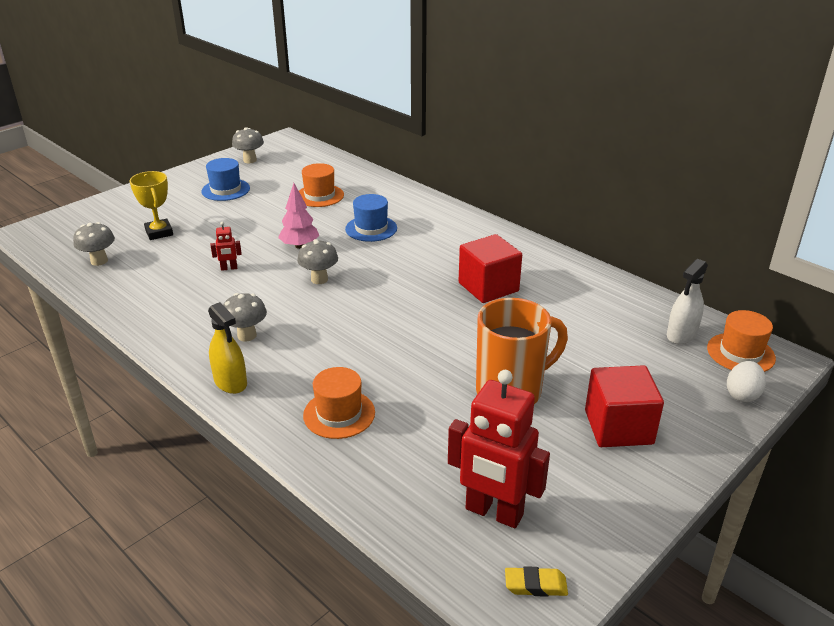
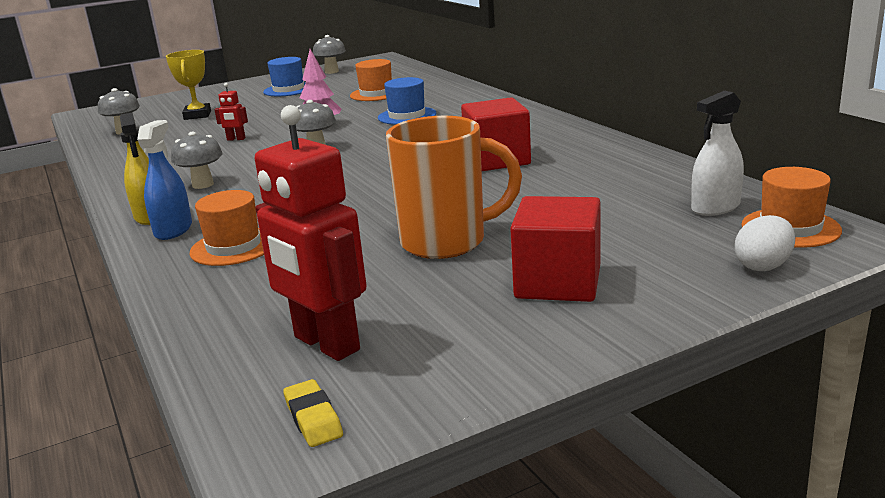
camera: 20 degrees right, 10 degrees down
(267, 398) = (173, 230): none -> blue spray bottle
(535, 585) = (313, 418): yellow eraser -> yellow eraser turned 45 degrees clockwise

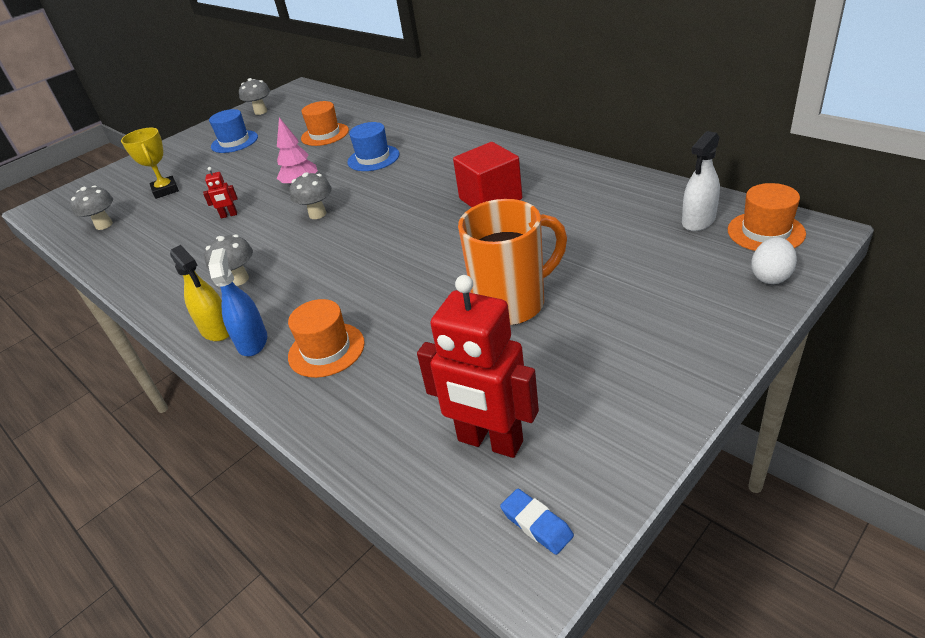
camera: 15 degrees left, 15 degrees up
(313, 418) = (536, 524): yellow eraser -> blue eraser
(558, 282) = (631, 328): red cube -> none

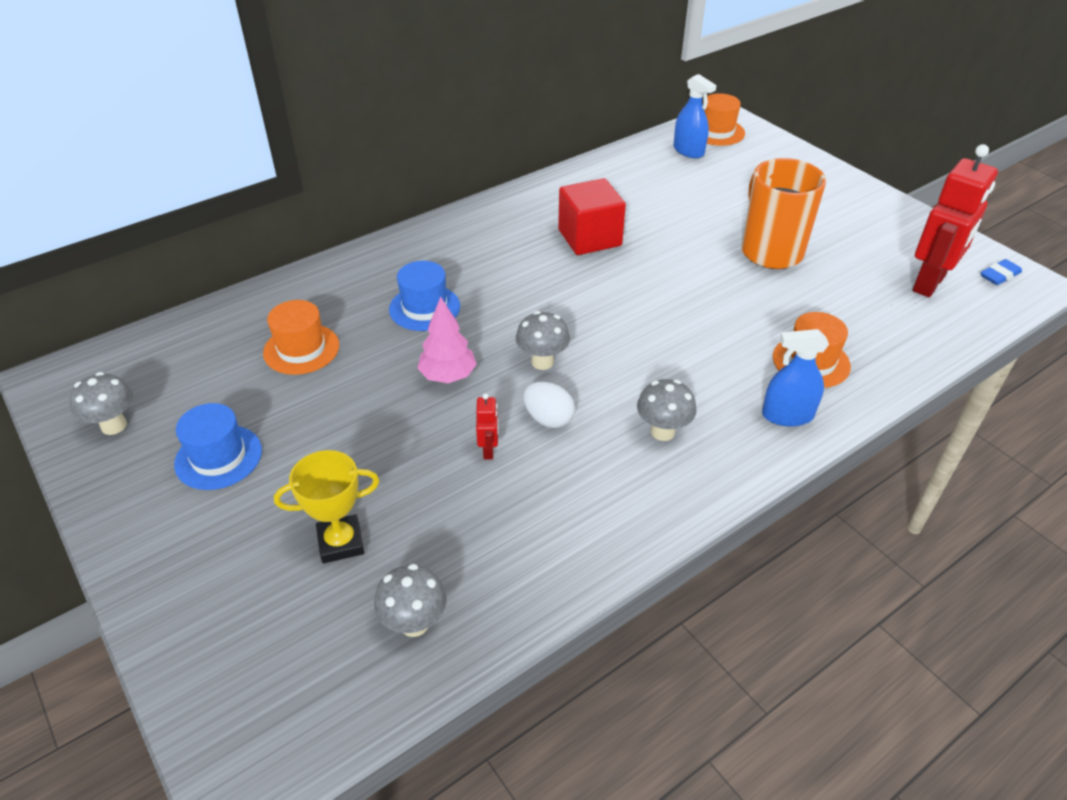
camera: 85 degrees left, 5 degrees up
(217, 329) = (759, 446): yellow spray bottle -> none
(698, 221) = (688, 151): white spray bottle -> blue spray bottle
(770, 276) = (771, 144): white egg -> white egg (548, 419)

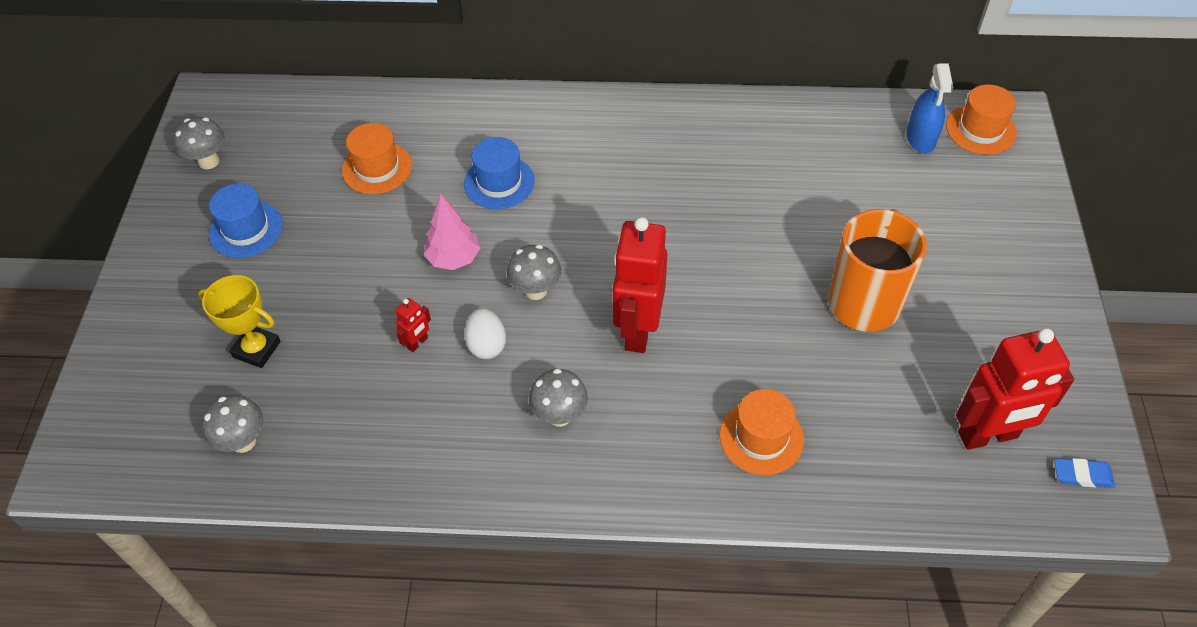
camera: 40 degrees right, 10 degrees up
(589, 238) = (708, 188): red cube -> none
(649, 346) = (637, 330): none -> red robot
(787, 415) = (677, 472): blue spray bottle -> none

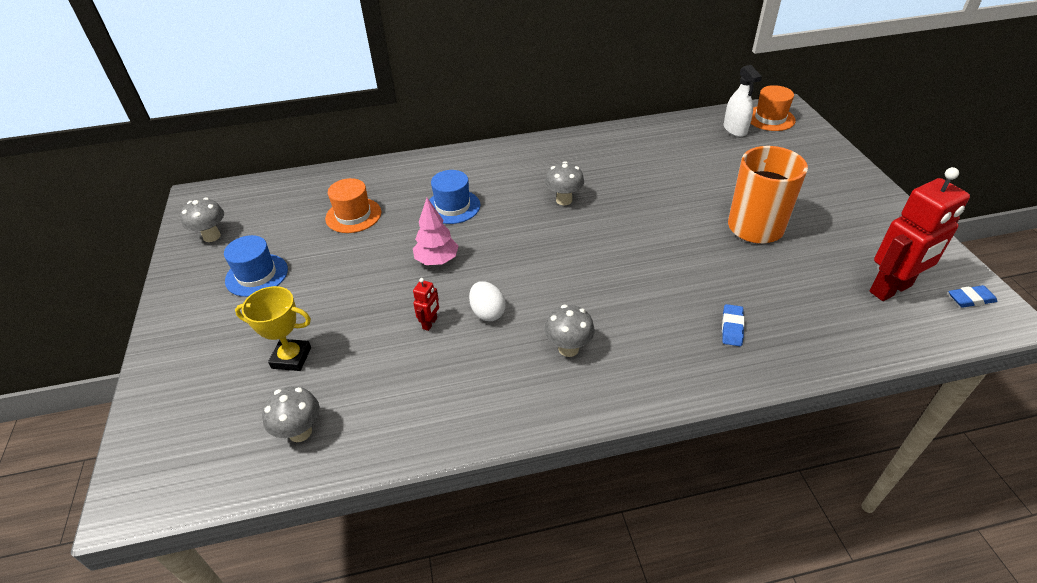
camera: 15 degrees left, 10 degrees down
(536, 290) = (511, 268): grey mushroom -> grey mushroom (564, 200)
(637, 330) = (601, 278): red robot -> none
(761, 437) = (732, 327): orange hat -> blue eraser
(920, 138) = (735, 129): blue spray bottle -> white spray bottle

